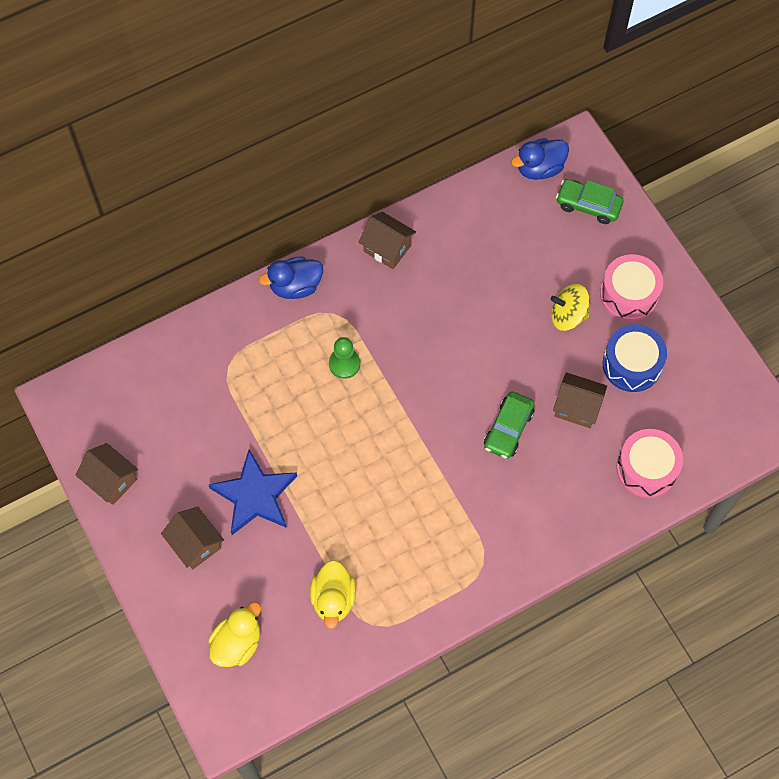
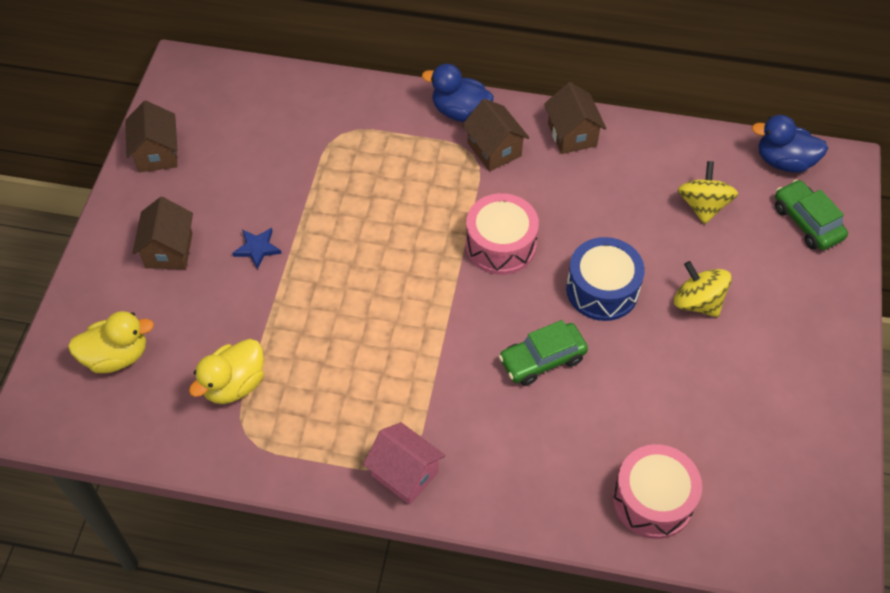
camera: 40 degrees right, 10 degrees down
(255, 495) = (257, 248): blue star -> blue star, size x0.47
(344, 364) = (442, 199): green pawn -> none
(492, 569) = (405, 473): none -> pink house
(516, 241) = (703, 206): none -> yellow spinning top
(577, 407) = (630, 389): brown house -> brown house (494, 149)
(629, 294) = (780, 326): pink drum -> pink drum (500, 245)
(632, 364) = (726, 391): blue drum -> blue drum (602, 289)

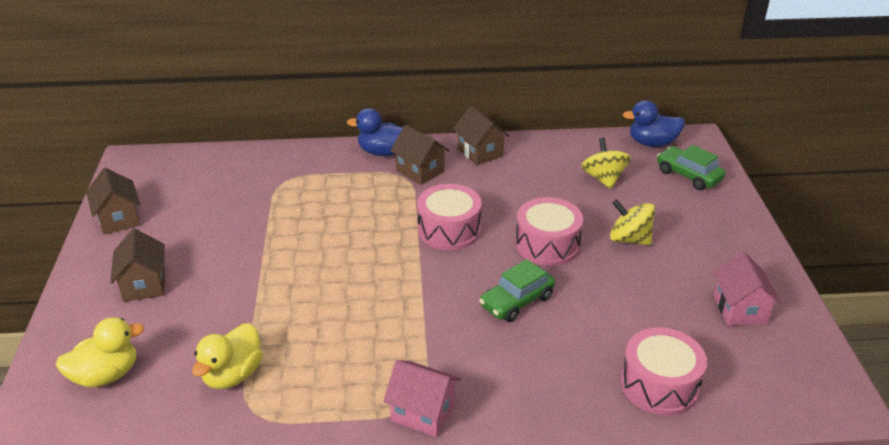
camera: 15 degrees left, 20 degrees down
(257, 248) = (229, 269): blue star -> none
(602, 289) = (547, 244): blue drum -> pink drum
(781, 427) = (740, 309): none -> pink house

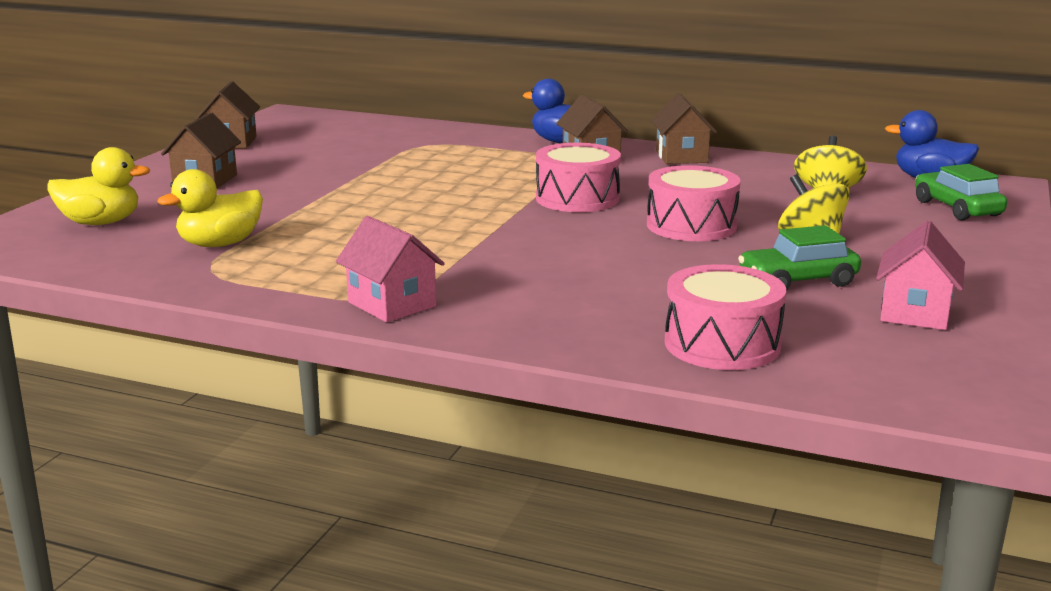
camera: 25 degrees right, 15 degrees down
(516, 301) = (602, 255): green car -> green car (798, 281)

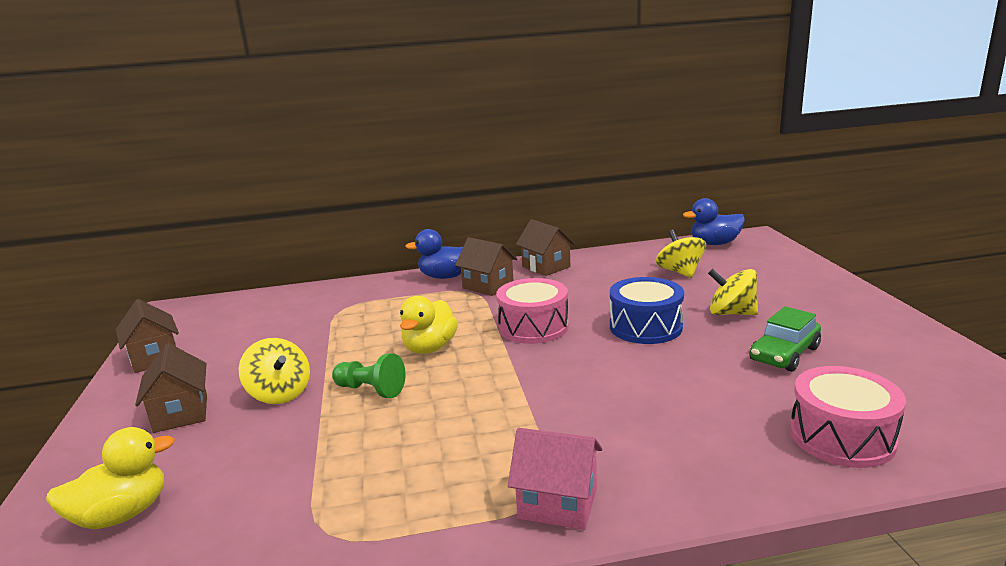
camera: 30 degrees left, 0 degrees up
(220, 244) = (296, 493): yellow duck -> yellow duck (430, 348)
(290, 187) = (279, 393): none -> yellow spinning top
(362, 203) = (371, 390): none -> green pawn
(691, 226) = (645, 327): pink drum -> blue drum
(915, 313) = (887, 356): pink house -> none
(957, 208) = (764, 261): green car -> none

